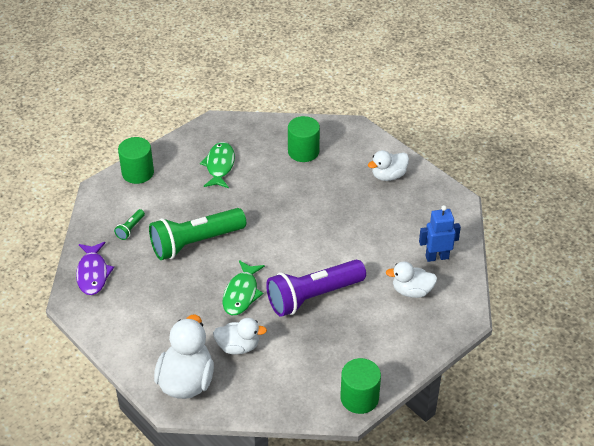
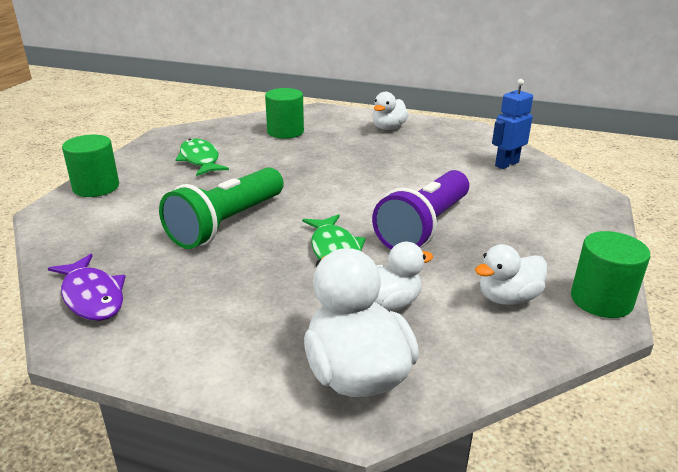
camera: 30 degrees left, 15 degrees down
(130, 229) = (122, 235): green flashlight -> none
(411, 291) = (519, 192): white duck -> white duck (508, 298)

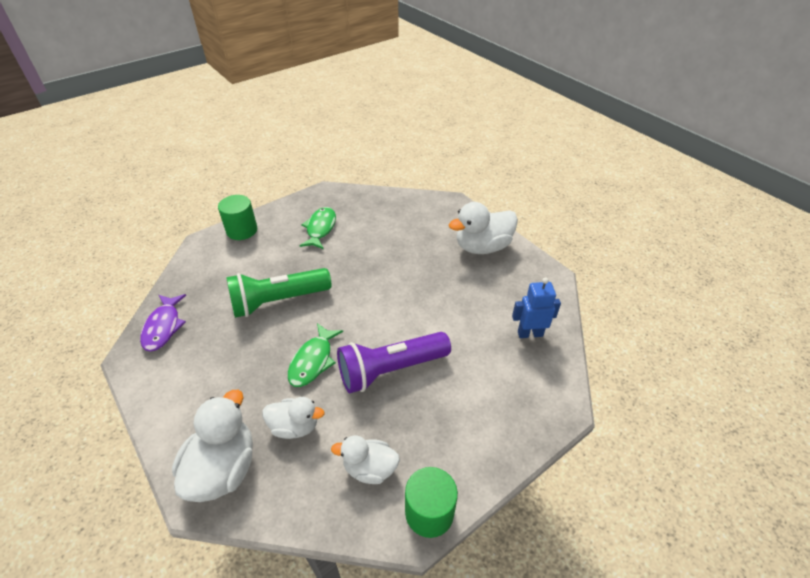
camera: 35 degrees right, 15 degrees up
(285, 132) = (402, 220): green cylinder -> none
(388, 128) = (482, 247): white duck -> white duck, size x1.61

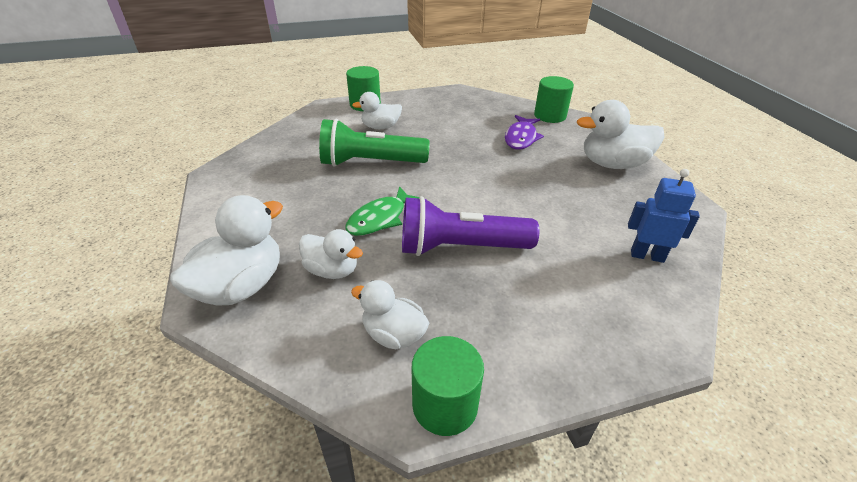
camera: 20 degrees right, 5 degrees down
(163, 327) = (255, 159): purple fish -> purple fish (521, 138)
(269, 255) = (381, 127): none -> white duck
(320, 228) = (440, 117): green fish -> none
(416, 203) = (550, 116): none -> green cylinder

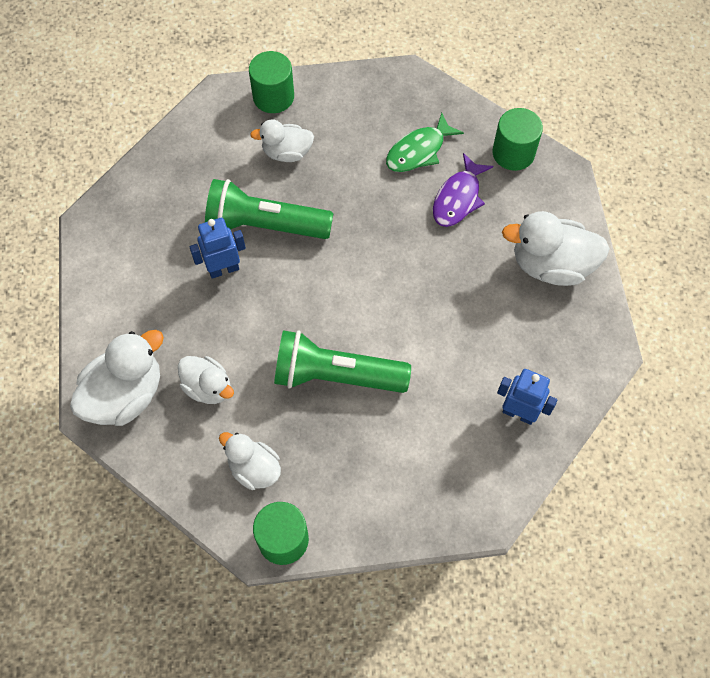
camera: 10 degrees right, 25 degrees up
(338, 190) = (223, 269): none -> blue robot
(380, 218) = (263, 322): green fish -> green fish (419, 151)
(460, 247) = (336, 375): purple flashlight -> green flashlight

